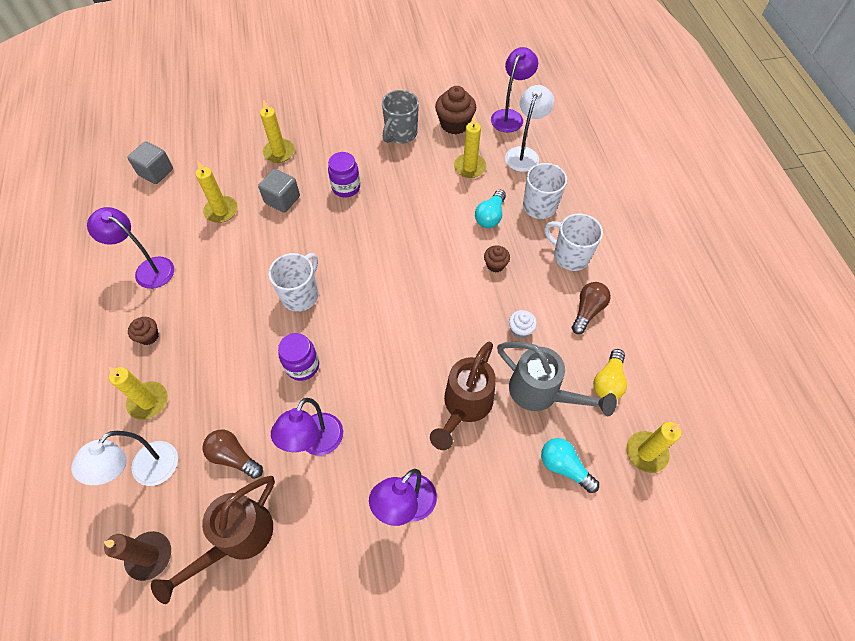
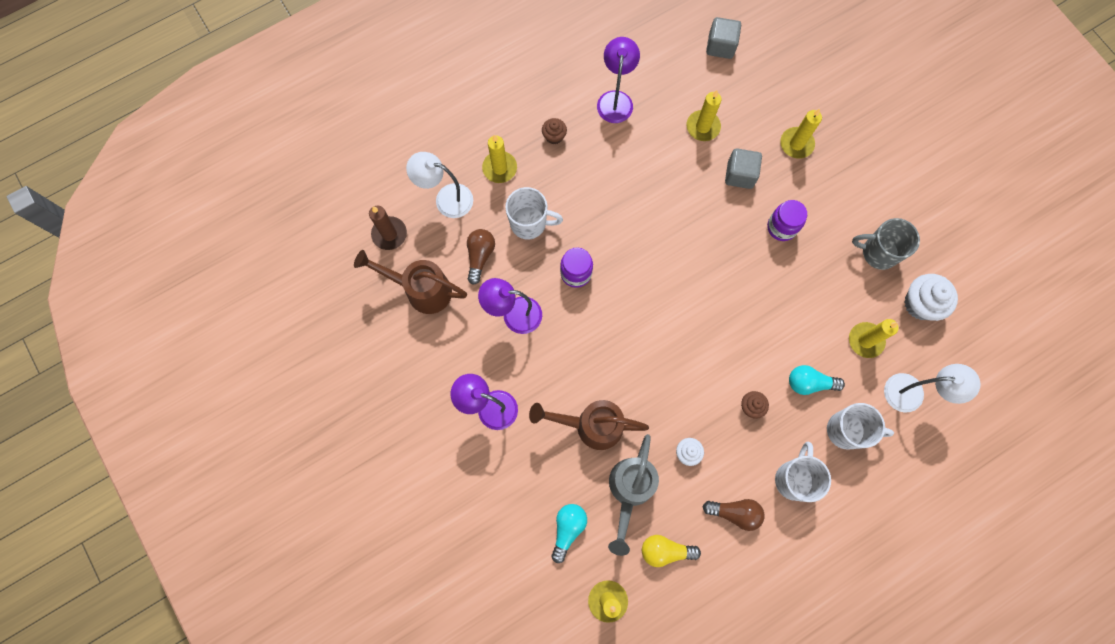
camera: 70 degrees right, 15 degrees up
(301, 295) = (643, 240): white mug -> white mug (529, 223)
(454, 124) = (920, 304): brown cupcake -> white cupcake
(510, 116) = (962, 360): purple lamp -> none

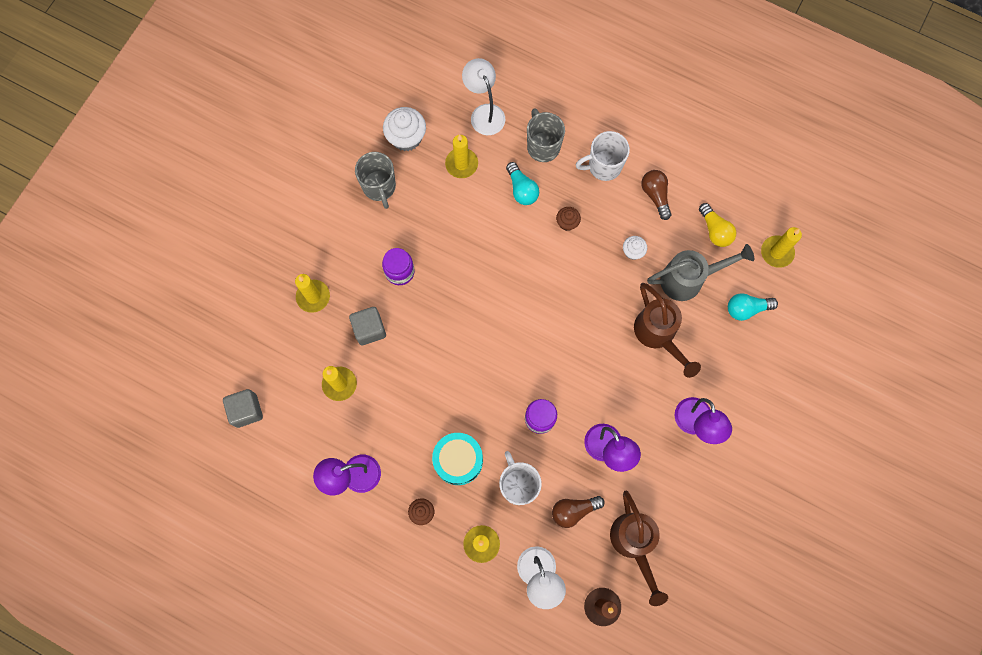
camera: 120 degrees left, 0 degrees up
(580, 187) = (458, 460): none -> turquoise drum
(846, 430) = (543, 146): white mug -> grey mug

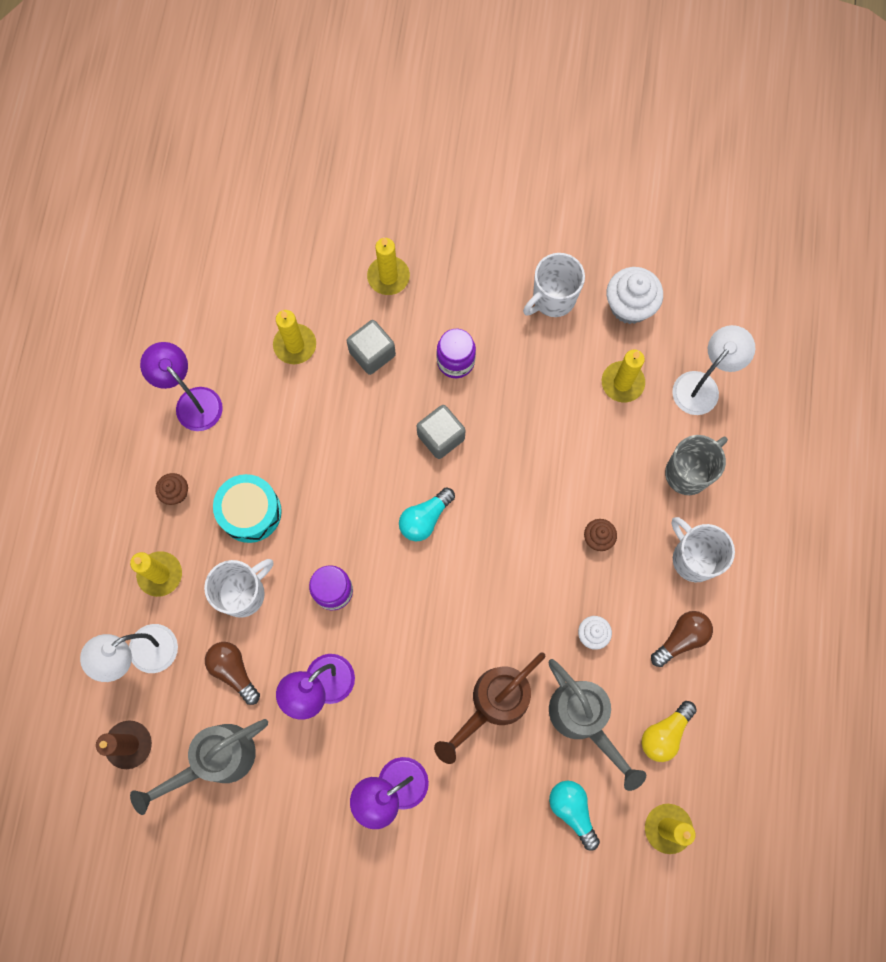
camera: 70 degrees right, 0 degrees up
(246, 410) = (230, 257): grey cube -> grey cube (441, 437)
(379, 187) = (552, 299): grey mug -> white mug
(521, 189) = (619, 467): turquoise light bulb -> turquoise light bulb (425, 518)
(634, 544) = (216, 760): brown watering can -> grey watering can

